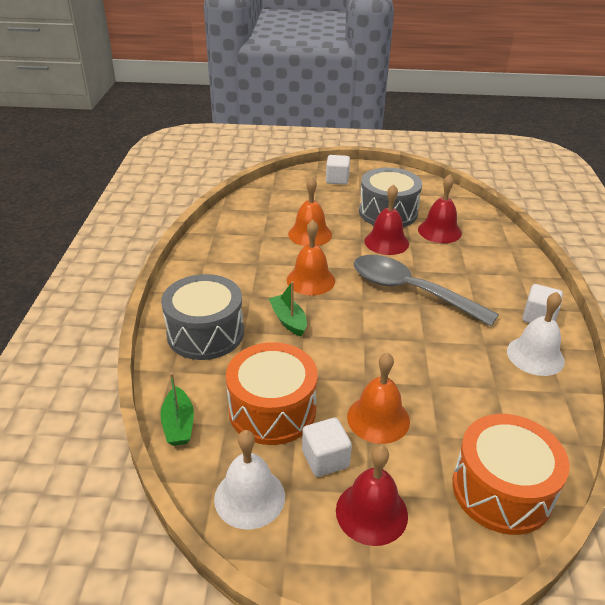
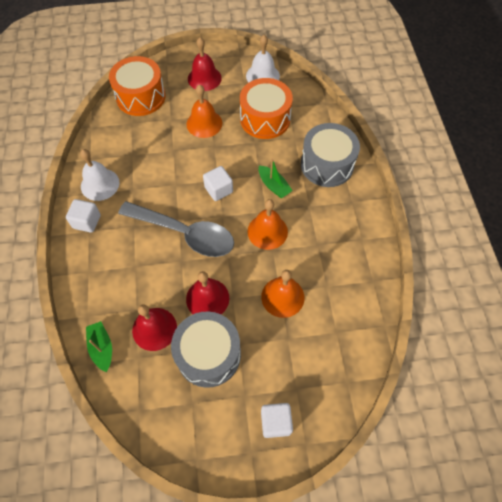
camera: 170 degrees right, 25 degrees up
(178, 424) = (313, 103): green boat -> green boat (102, 348)
(325, 459) = (230, 98): white cube -> white cube (218, 190)

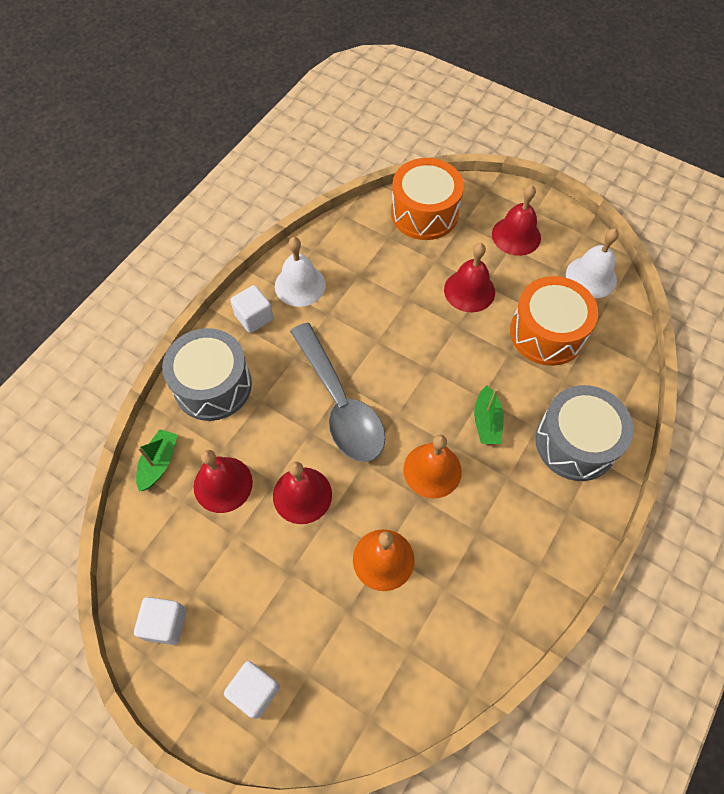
camera: 40 degrees right, 0 degrees up
(204, 123) = (469, 290): orange bell -> red bell
(208, 354) = (251, 557): grey drum -> grey drum (213, 385)
(218, 190) = (419, 380): white cube -> white cube (165, 624)

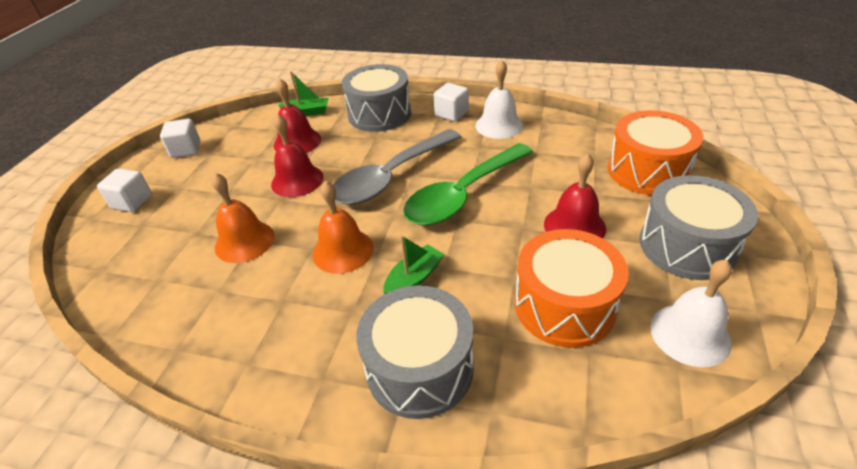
camera: 75 degrees right, 20 degrees down
(396, 353) = (463, 195): none -> green spoon
(486, 422) = (414, 278): green boat -> green boat turned 150 degrees clockwise
(516, 236) = (687, 246): red bell -> grey drum

